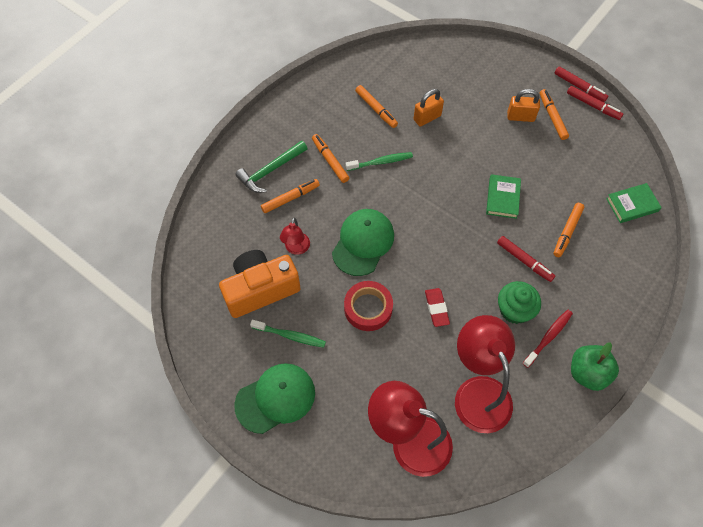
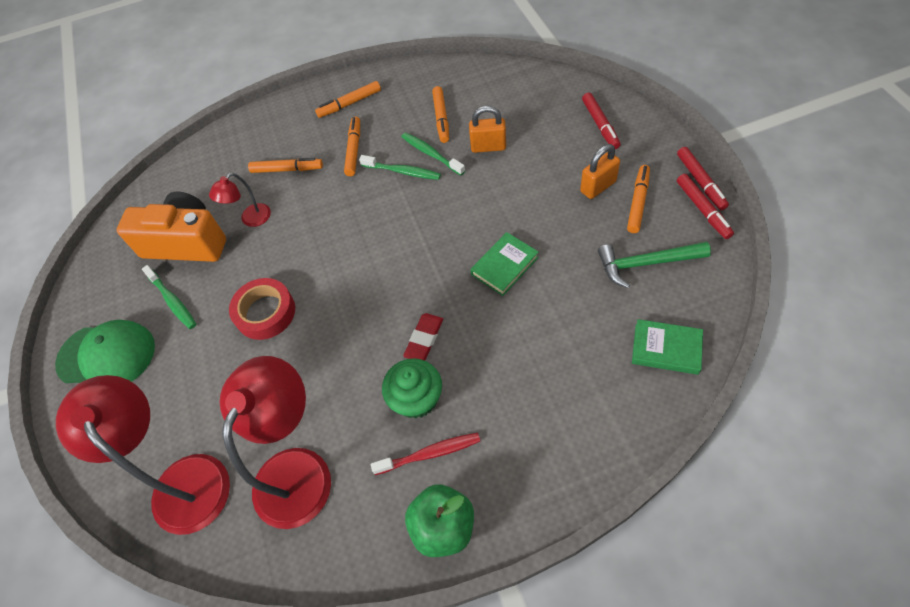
camera: 40 degrees right, 5 degrees down
(270, 170) = (291, 136): green hammer -> green hammer (646, 263)
(363, 243) = (317, 244): green cap -> none
(391, 140) = (431, 154): none -> green toothbrush
(436, 308) = (332, 350): red eraser -> red eraser (424, 339)
(520, 117) = (598, 187): orange padlock -> orange padlock turned 75 degrees counterclockwise
(524, 261) = (473, 348): red marker -> red marker (600, 125)
(567, 232) = (553, 341): orange marker -> orange marker (349, 103)

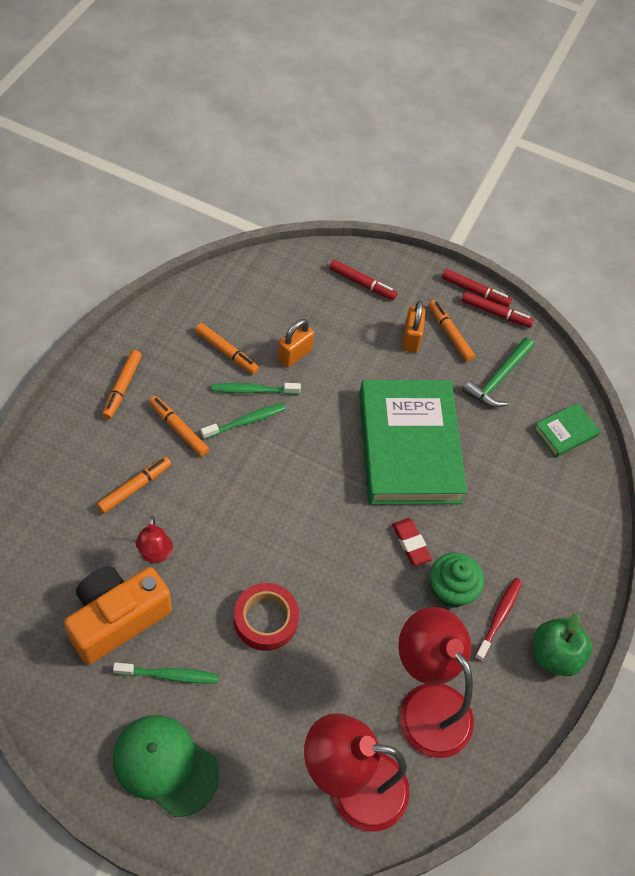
camera: 60 degrees left, 0 degrees up
(107, 355) = (165, 765): green cap -> green cap turned 105 degrees counterclockwise
(504, 266) = (409, 446): green book -> green book, size x2.36

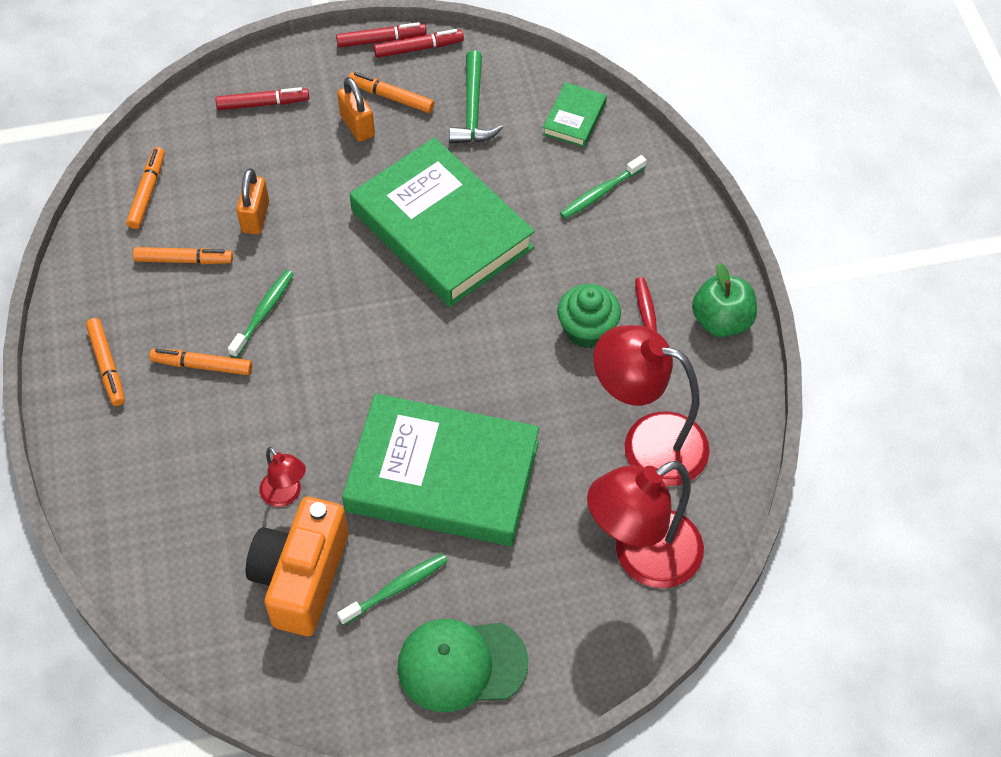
camera: 30 degrees left, 0 degrees up
(135, 487) = (208, 449): orange marker -> orange marker (147, 192)
(253, 390) = (245, 278): green toothbrush -> green toothbrush (601, 192)
(265, 619) = (442, 476): red tape -> green book
(411, 543) = (518, 315): red eraser -> none

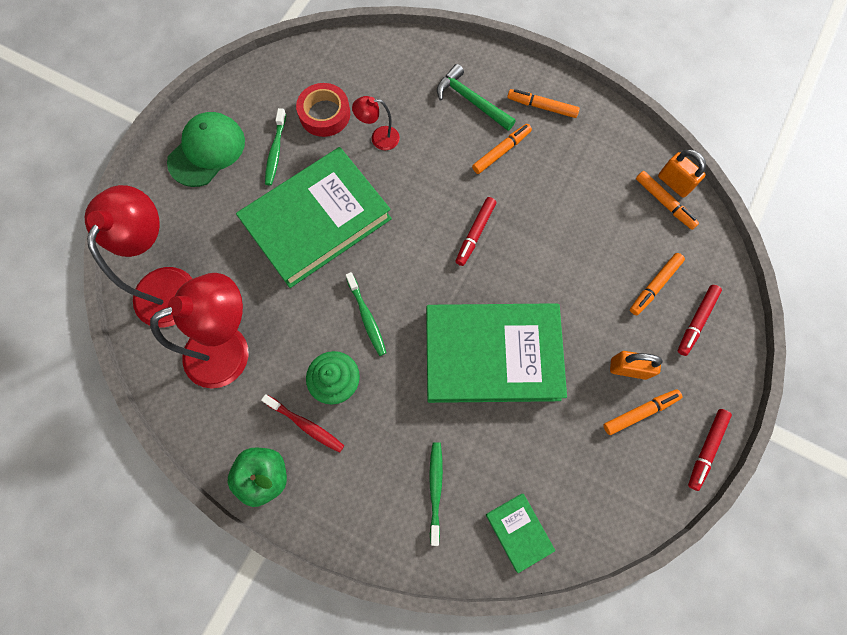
camera: 130 degrees right, 15 degrees up
(184, 260) = (590, 189): orange marker -> orange marker (654, 286)
(255, 217) = (593, 250): orange padlock -> orange padlock (674, 183)
(263, 313) = (512, 206): green toothbrush -> green toothbrush (367, 317)
(301, 577) = (324, 114): orange camera -> red tape
(418, 48) = (677, 470): red marker -> red marker (475, 233)
(473, 109) = (584, 461): green hammer -> green hammer (471, 101)

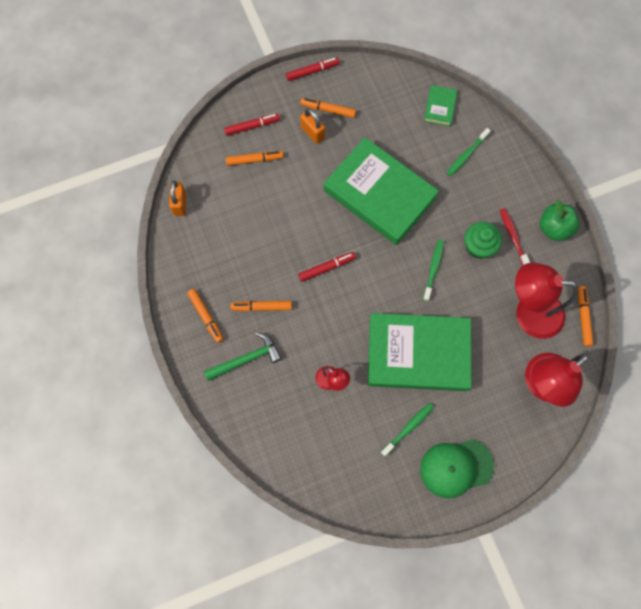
camera: 140 degrees left, 0 degrees up
(324, 114) = (353, 431): red tape -> none
(471, 101) = (246, 359): green hammer -> green hammer turned 105 degrees counterclockwise
(664, 203) = (198, 198): orange marker -> orange marker (583, 317)

